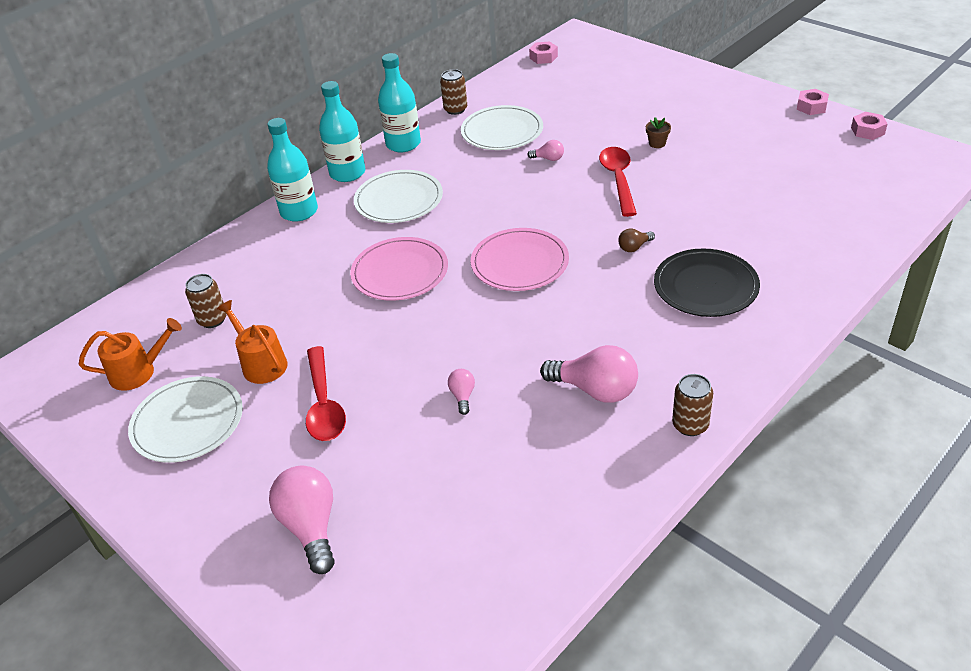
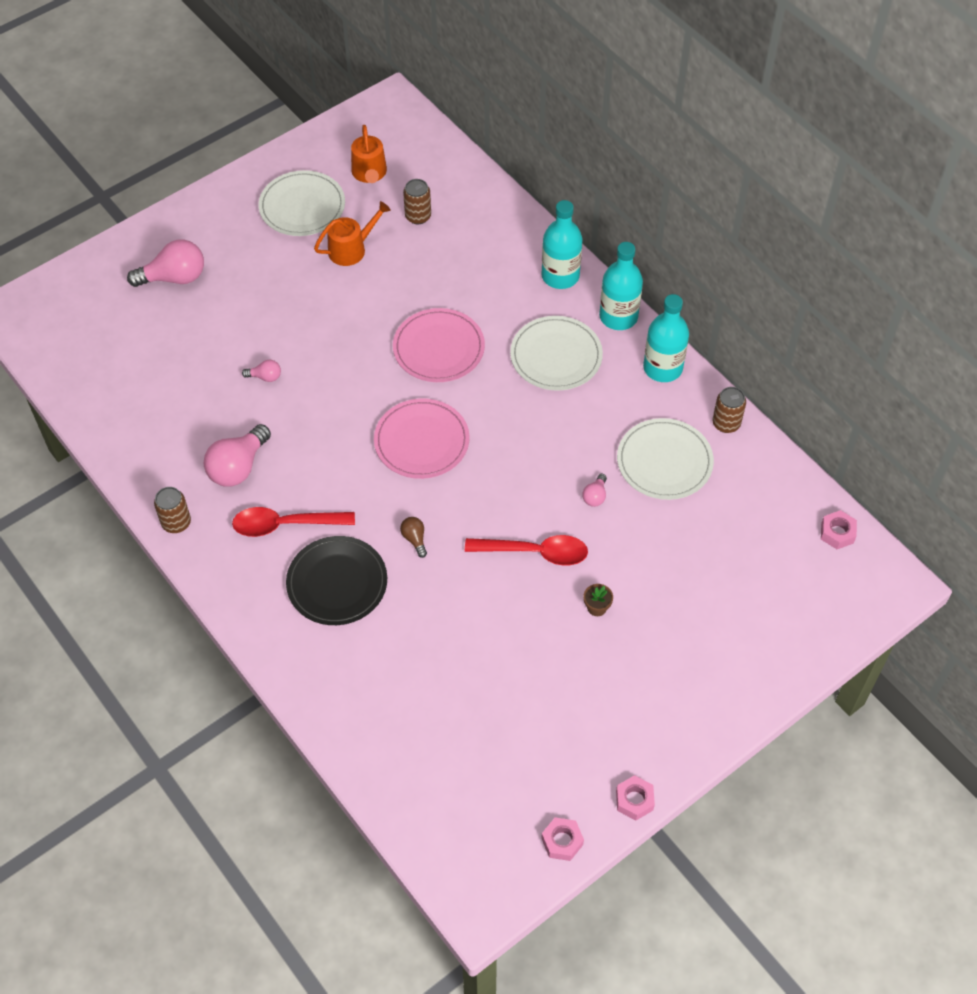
camera: 95 degrees right, 15 degrees up
(324, 404) = (290, 288): red spoon -> red spoon (286, 524)

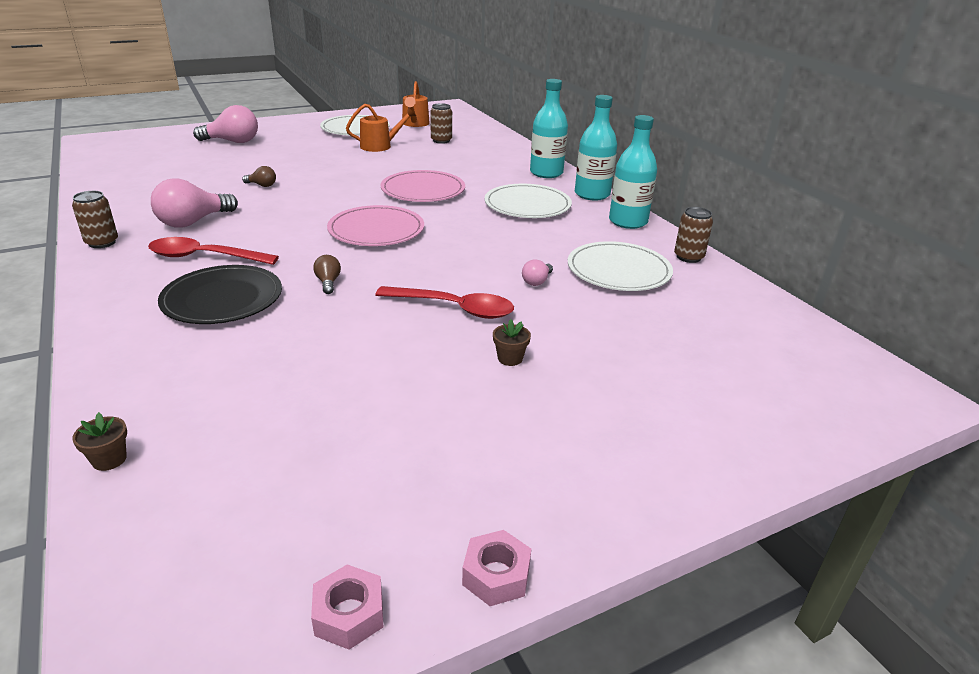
camera: 10 degrees right, 25 degrees down
(265, 377) = (262, 185): pink light bulb -> brown light bulb
(362, 769) = (109, 459): none -> brown flower pot
(837, 533) = (821, 343): pink nut -> none

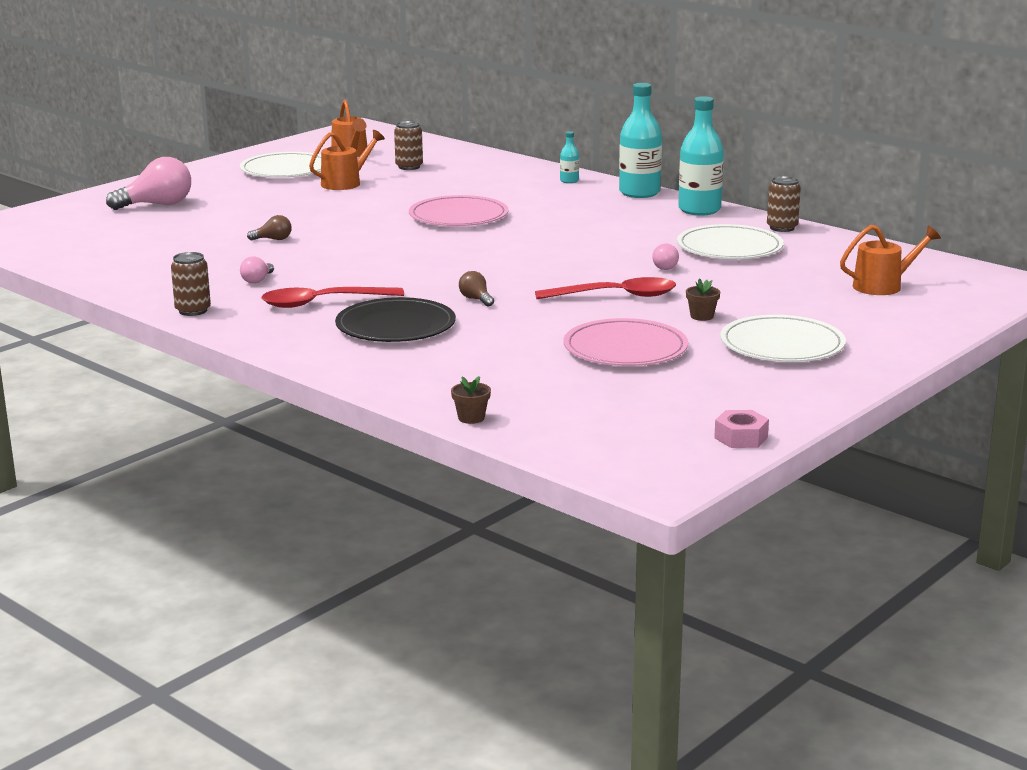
camera: 20 degrees left, 10 degrees down
(193, 222) = (257, 280): pink light bulb -> pink light bulb, size x0.49
(376, 230) = (461, 256): pink plate -> pink plate (625, 348)
(496, 575) = (812, 408): pink nut -> none
(527, 205) = (585, 212): white plate -> white plate (782, 345)
(546, 173) = (569, 181): turquoise bottle -> turquoise bottle, size x0.47
(742, 360) = (883, 286): none -> orange watering can

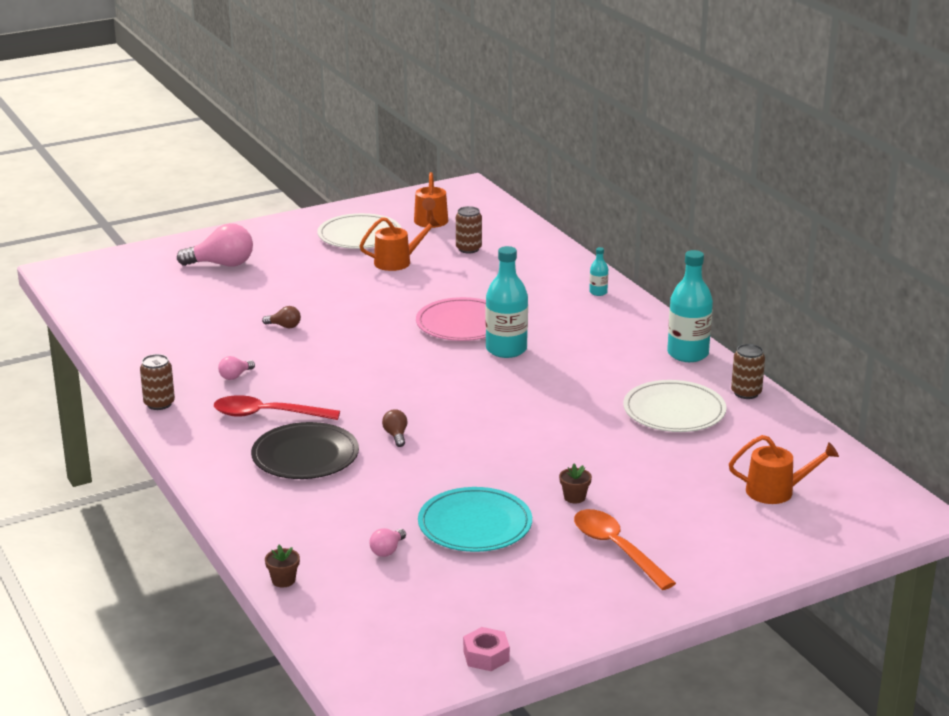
camera: 20 degrees right, 5 degrees up
(615, 296) = (518, 455): red spoon -> none
(625, 348) = (475, 524): pink plate -> turquoise plate
(639, 193) = (650, 320): turquoise bottle -> turquoise bottle (506, 349)
(665, 267) = (594, 426): pink light bulb -> pink light bulb (387, 550)
(782, 345) = (617, 549): white plate -> orange spoon

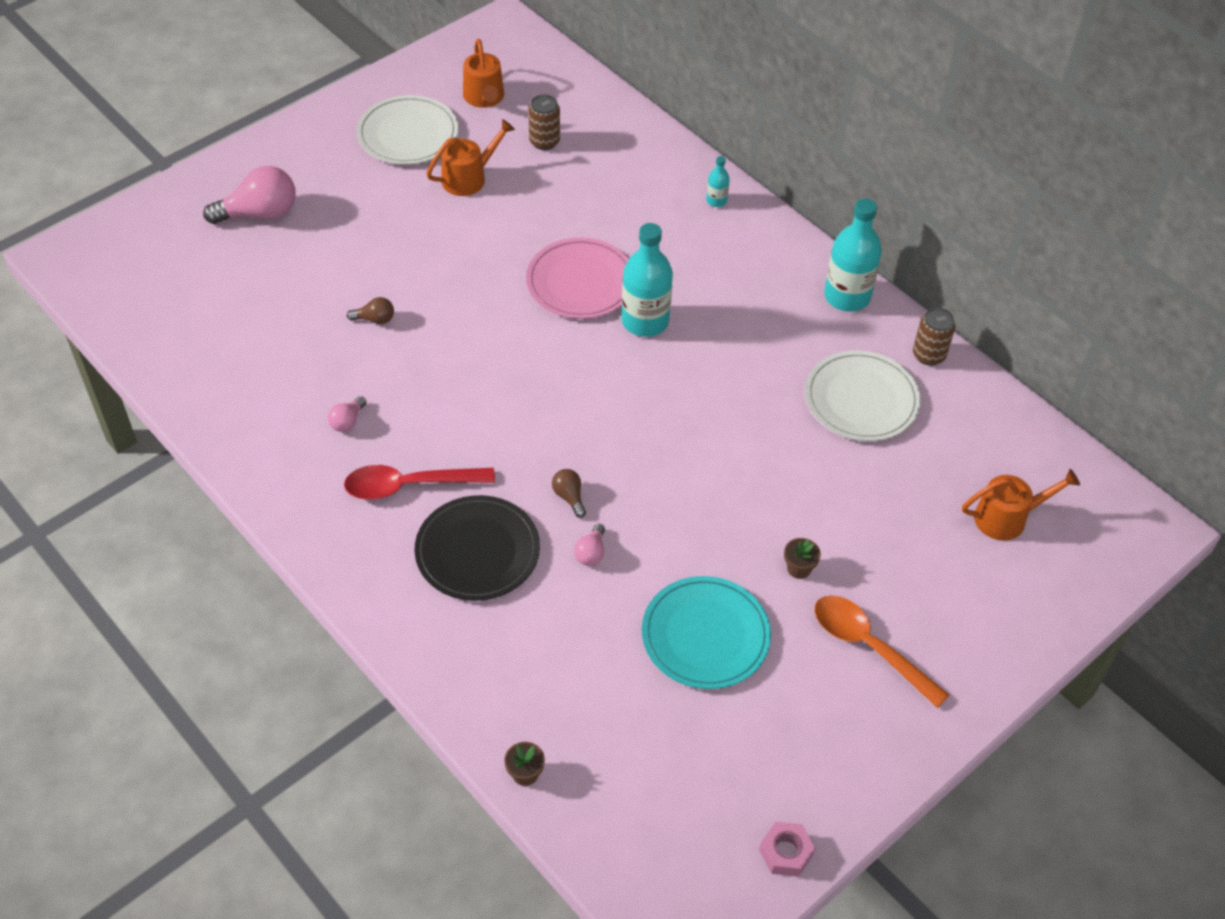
camera: 15 degrees left, 25 degrees up
(159, 404) = (274, 488): brown can -> none
(387, 550) = (624, 699): pink light bulb -> pink light bulb (591, 552)

